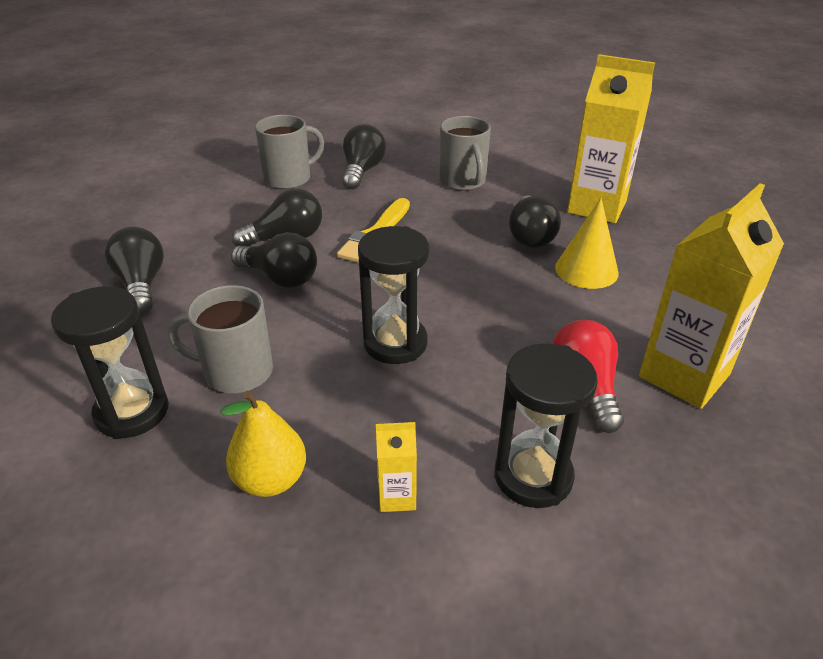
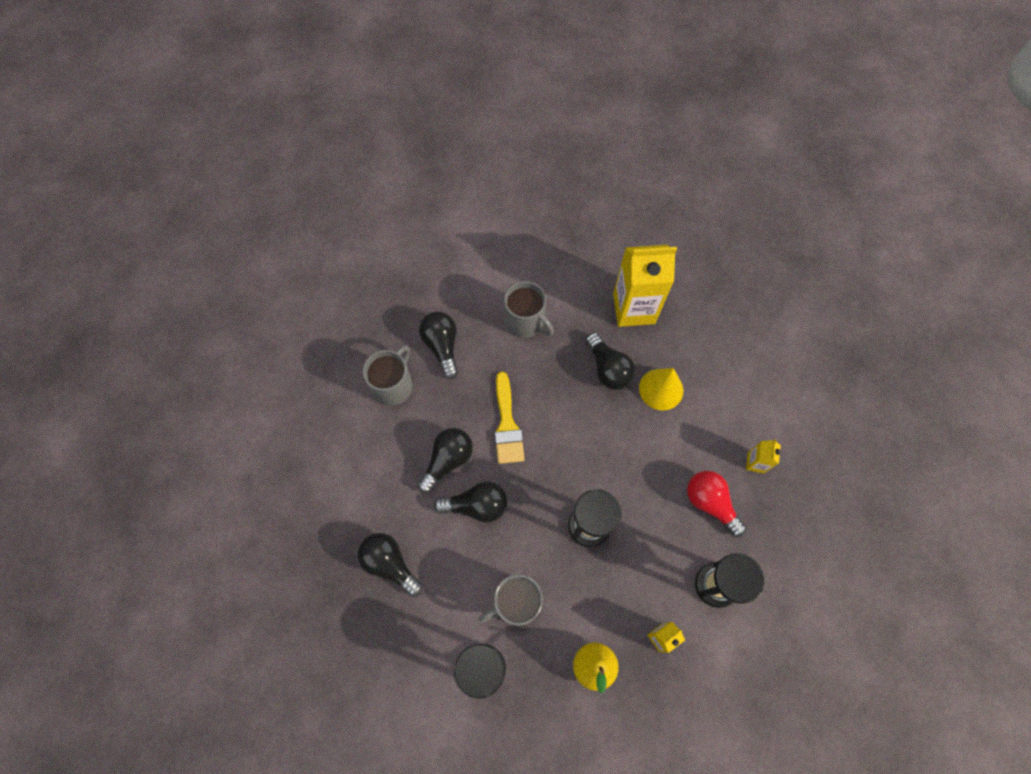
camera: 30 degrees left, 30 degrees up
(684, 375) = (755, 463): yellow carton -> yellow carton, size x0.45

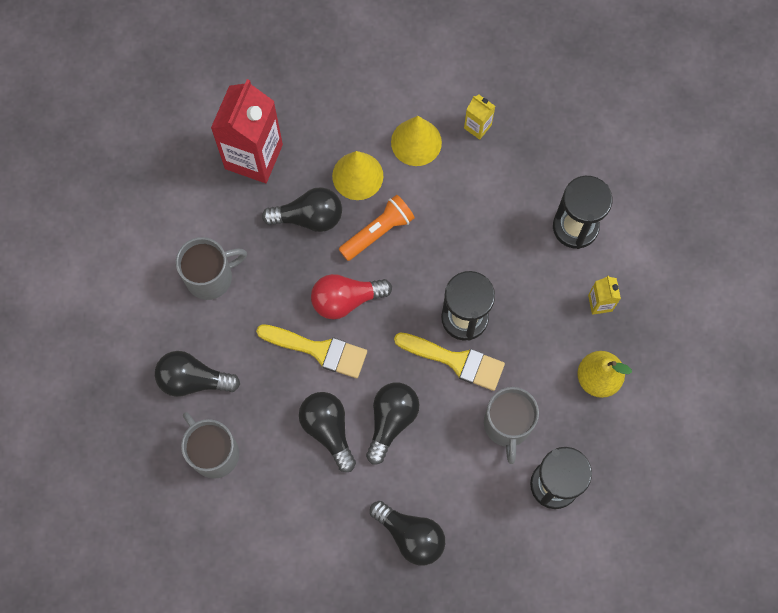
camera: 65 degrees left, 5 degrees up
(390, 564) = (410, 535): black light bulb -> black light bulb turned 120 degrees counterclockwise
(549, 535) = (456, 361): none -> yellow brush
(624, 425) = (378, 232): none -> orange flashlight
(634, 308) = (253, 156): yellow carton -> red carton
(710, 503) = (496, 190): red light bulb -> red light bulb (346, 299)
(714, 420) = (416, 142): none -> yellow cone

